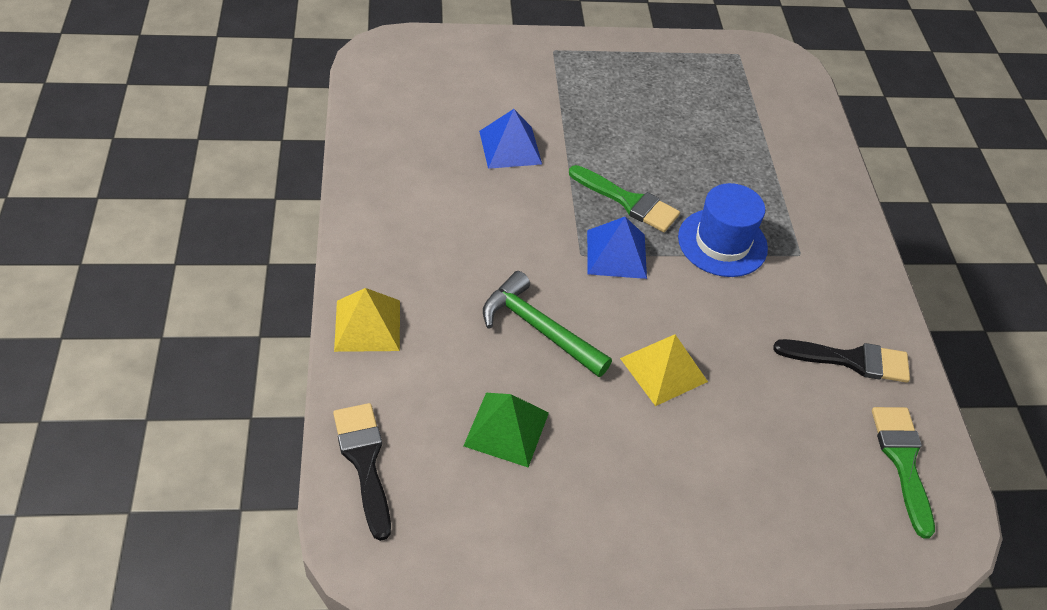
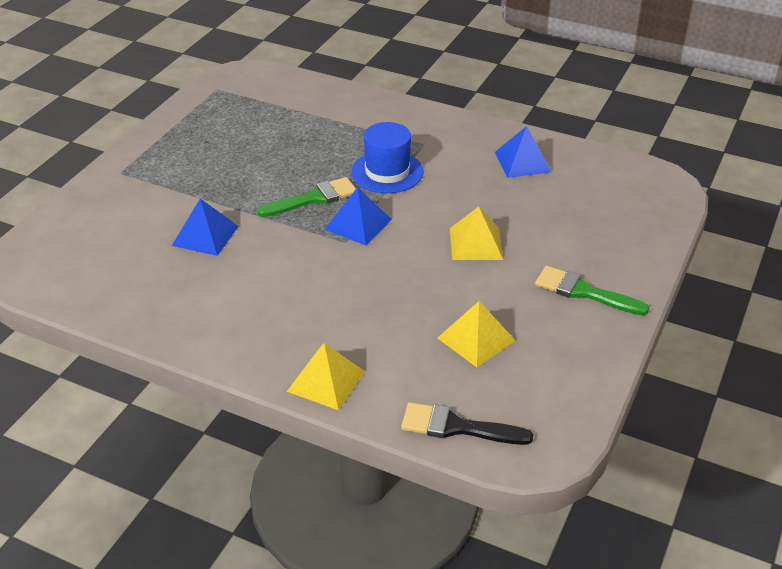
camera: 55 degrees left, 10 degrees down
(506, 429) = (476, 339): green pyramid -> yellow pyramid
(539, 328) = (398, 289): green hammer -> none
(851, 360) = (523, 162): black brush -> blue pyramid
(902, 461) = (608, 176): green brush -> green brush (583, 292)

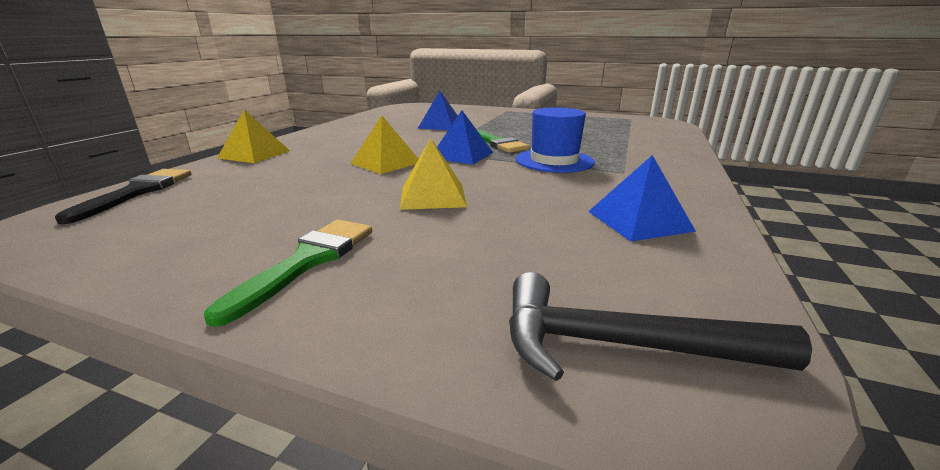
camera: 85 degrees right, 15 degrees down
(476, 339) = (259, 198): yellow pyramid -> yellow pyramid (386, 163)
(644, 197) = (619, 345): none -> black hammer

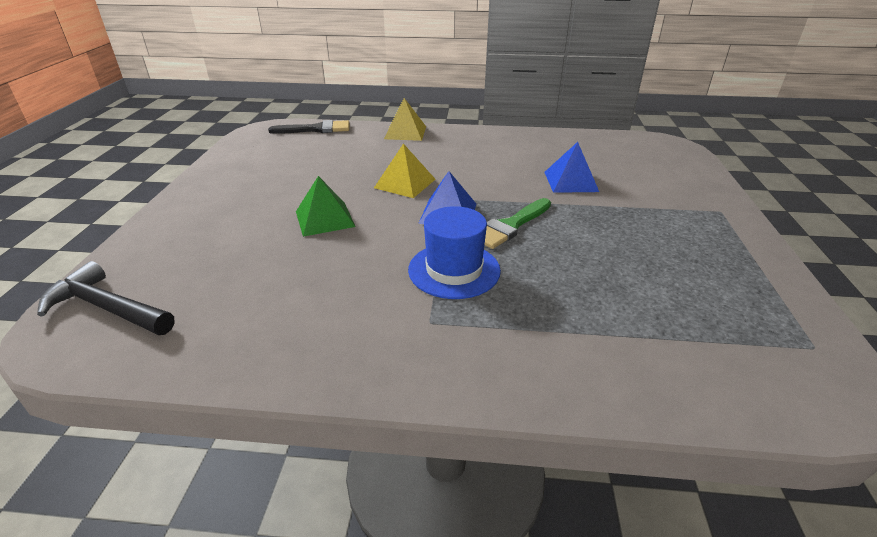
camera: 75 degrees right, 10 degrees up
(308, 261) = (219, 201): green brush -> none
(433, 196) = (324, 219): yellow pyramid -> green pyramid
(619, 345) = (107, 308): black hammer -> black hammer turned 60 degrees counterclockwise
(639, 221) = (277, 325): blue pyramid -> none

